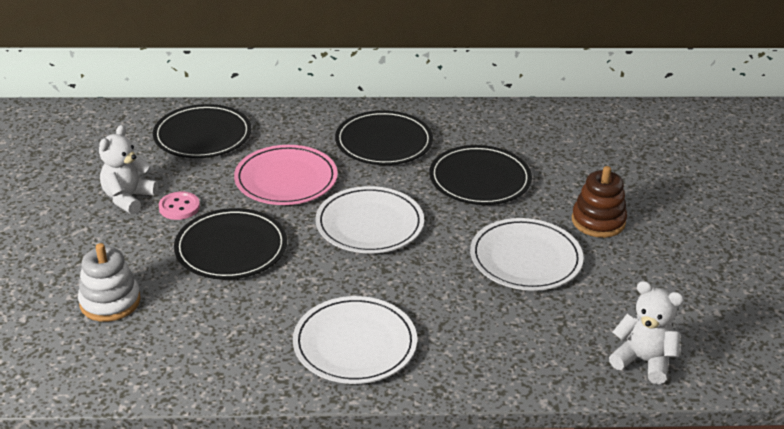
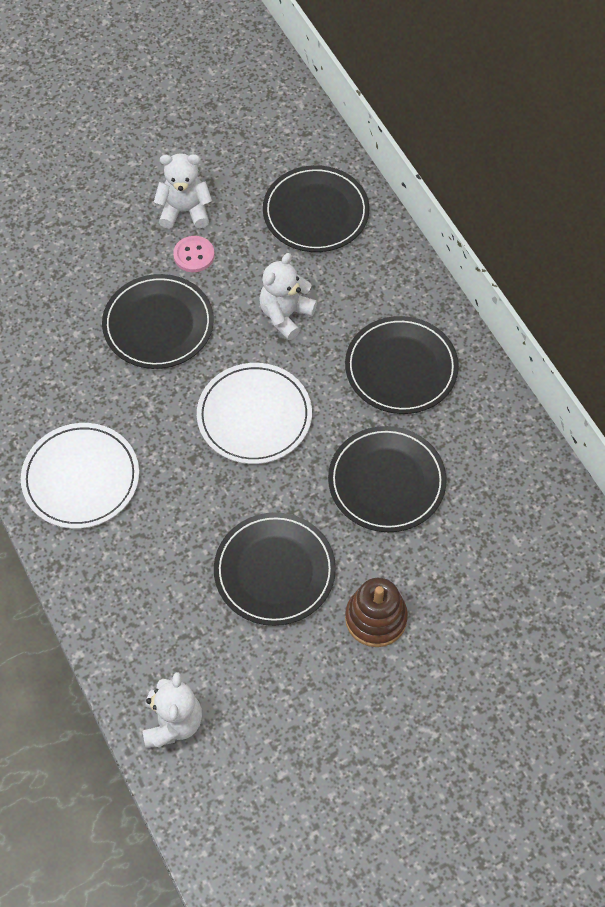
camera: 65 degrees right, 25 degrees up
(110, 302) = (44, 277): white stacking toy -> none
(286, 179) = (285, 315): pink plate -> white teddy bear
(525, 258) = (274, 571): white plate -> black plate

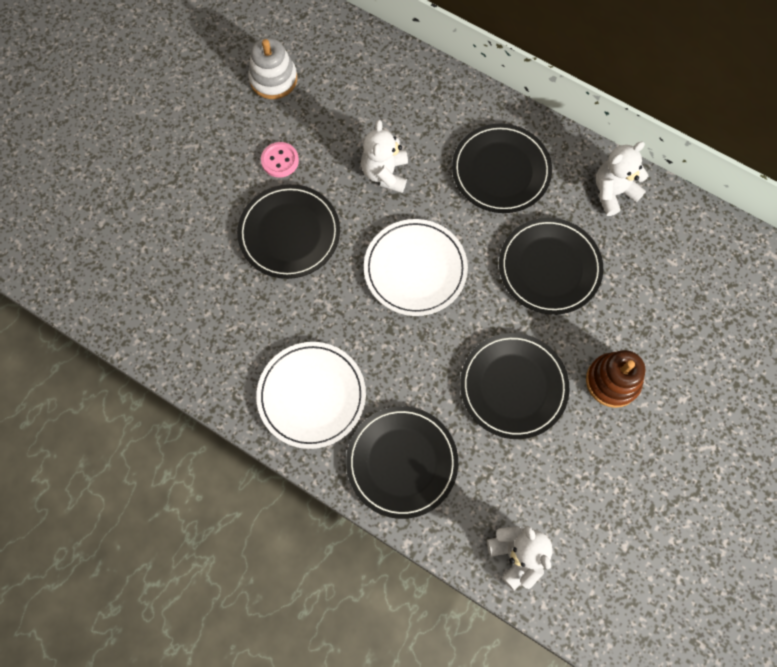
camera: 30 degrees left, 10 degrees up
(185, 211) = (248, 127): white teddy bear -> white teddy bear (613, 192)
(238, 179) = (273, 79): none -> white stacking toy
(316, 212) = (353, 77): black plate -> black plate (402, 462)

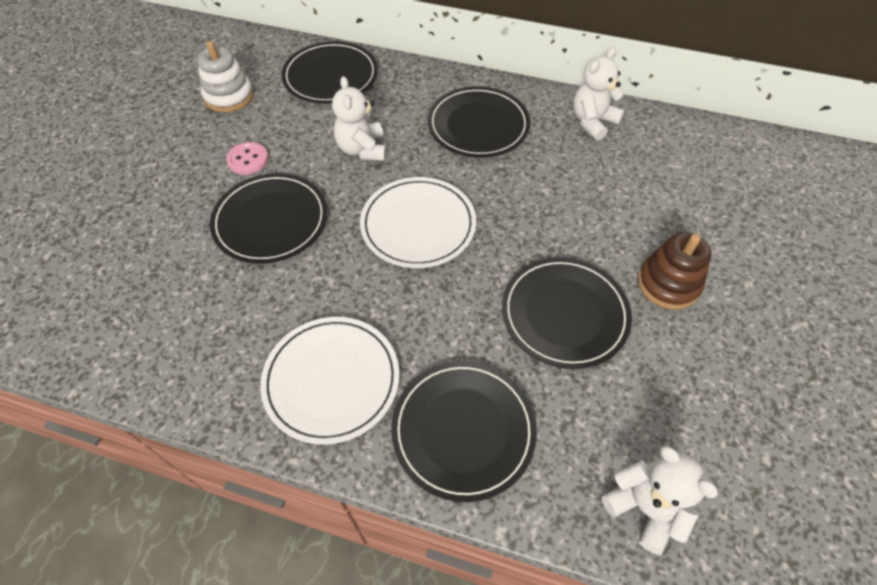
camera: 15 degrees left, 15 degrees down
(549, 267) = (558, 195): black plate -> black plate (330, 76)

